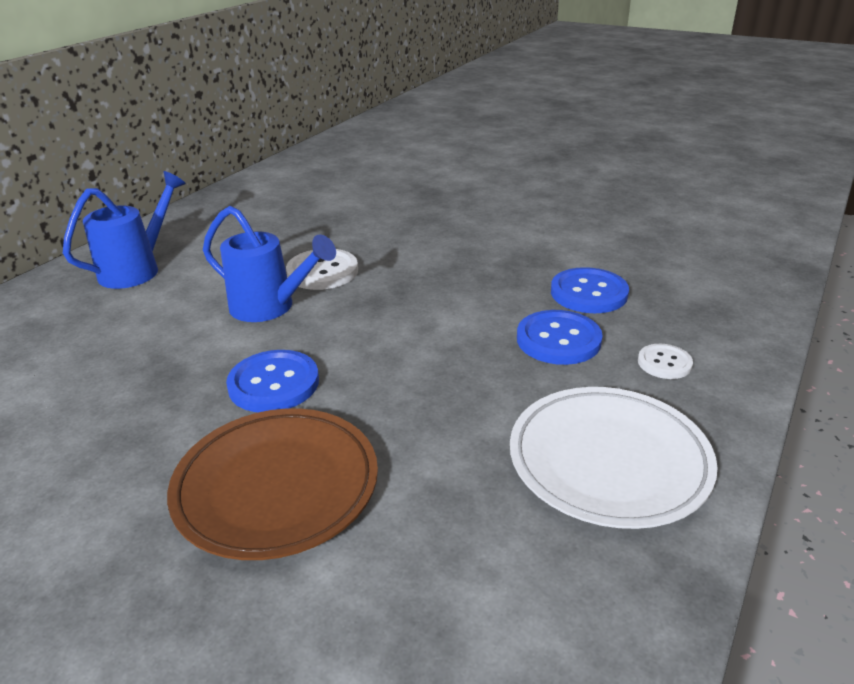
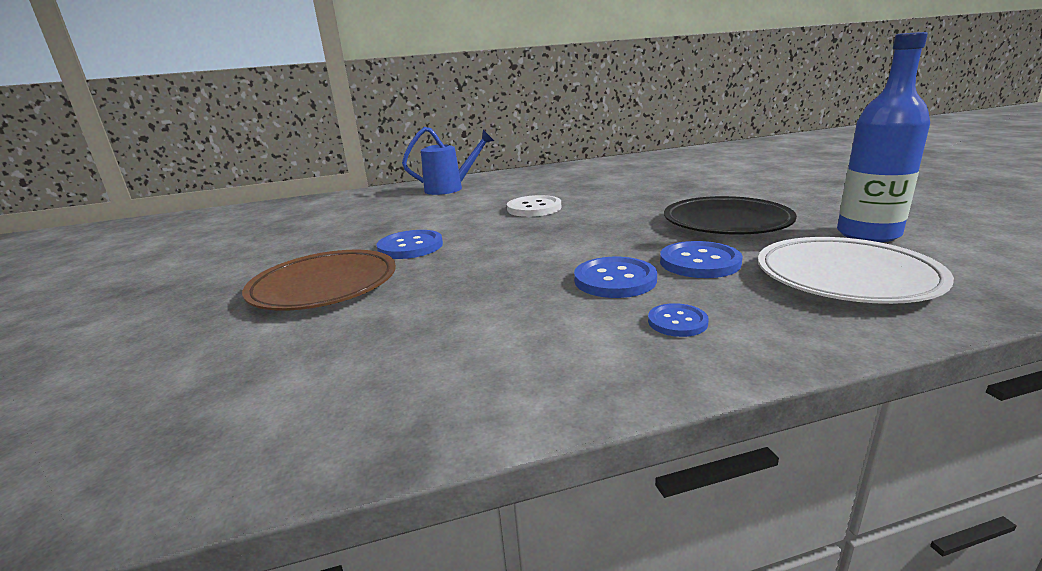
camera: 45 degrees right, 10 degrees down
(270, 307) = (475, 216): blue watering can -> none
(540, 236) = (726, 222): none -> black plate
(608, 461) = (504, 356): white plate -> white plate (845, 277)
(650, 220) = (868, 234): none -> blue bottle
(664, 363) = (677, 322): white button -> blue button

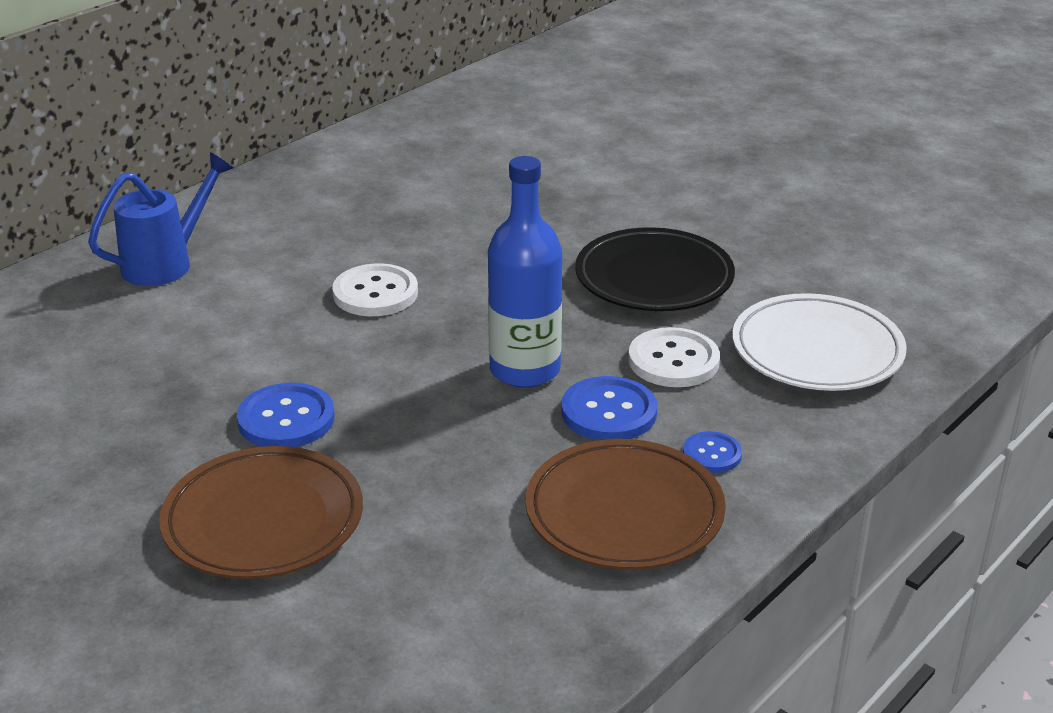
camera: 35 degrees left, 10 degrees up
(555, 341) = (624, 512): none -> brown plate
(699, 262) = (673, 361): blue button -> white button
(868, 234) = (807, 272): blue bottle -> blue bottle (525, 370)

